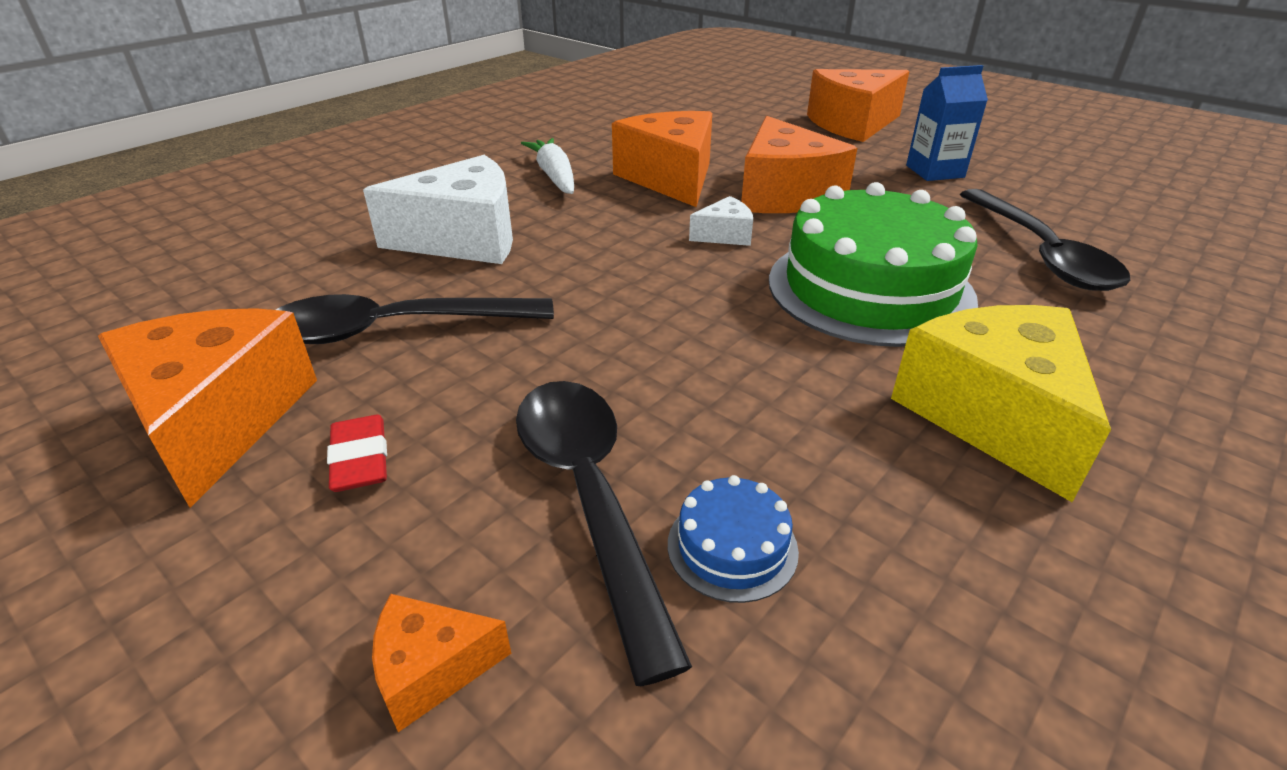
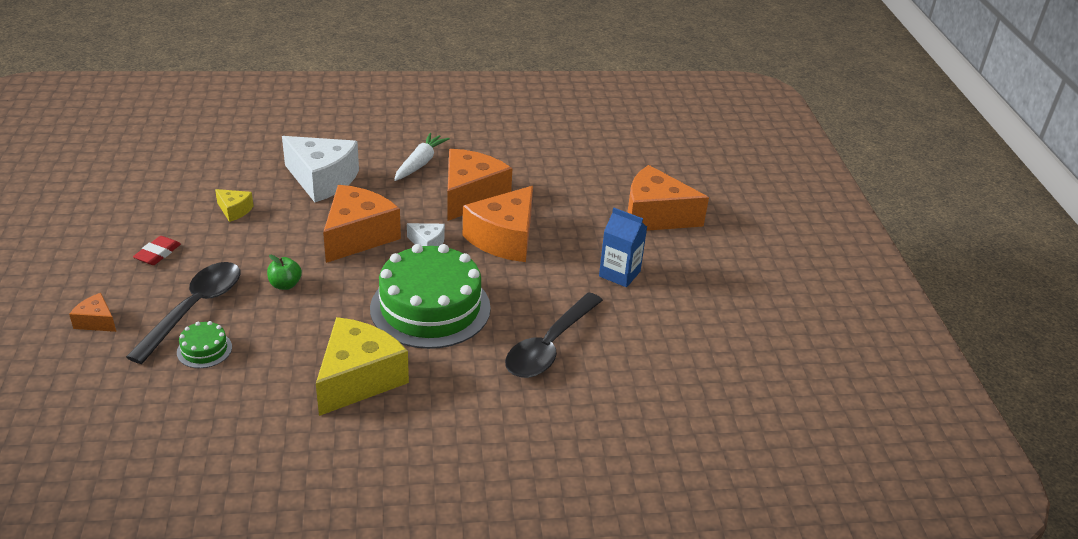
camera: 40 degrees right, 0 degrees up
(219, 420) = (142, 214): orange cheese -> orange cheese (358, 236)
(396, 329) = (234, 210): black spoon -> yellow cheese
(658, 371) = (285, 285): none -> green apple
(732, 547) = (204, 349): blue cake -> green cake

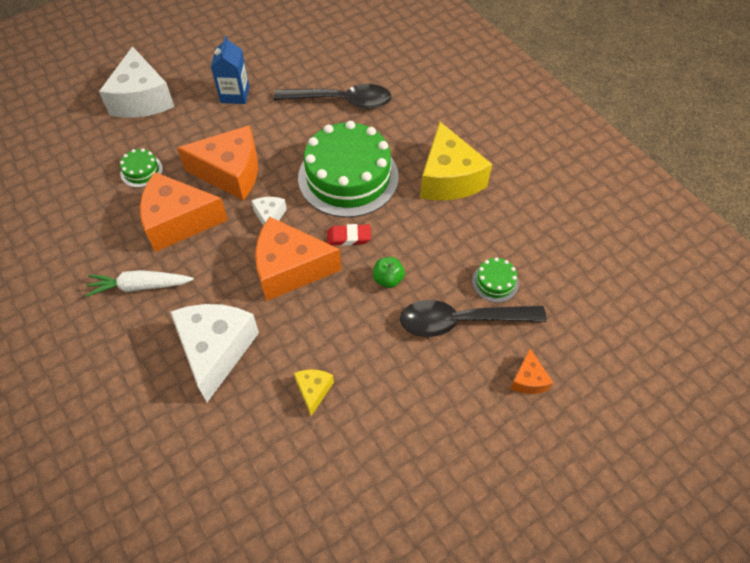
camera: 115 degrees left, 20 degrees up
(158, 253) = (418, 405): red eraser -> red eraser (349, 237)
(358, 379) = (448, 178): yellow cheese -> yellow cheese turned 105 degrees counterclockwise
(551, 193) = (141, 171): none -> green cake
(655, 216) = (142, 99): orange cheese -> white cheese

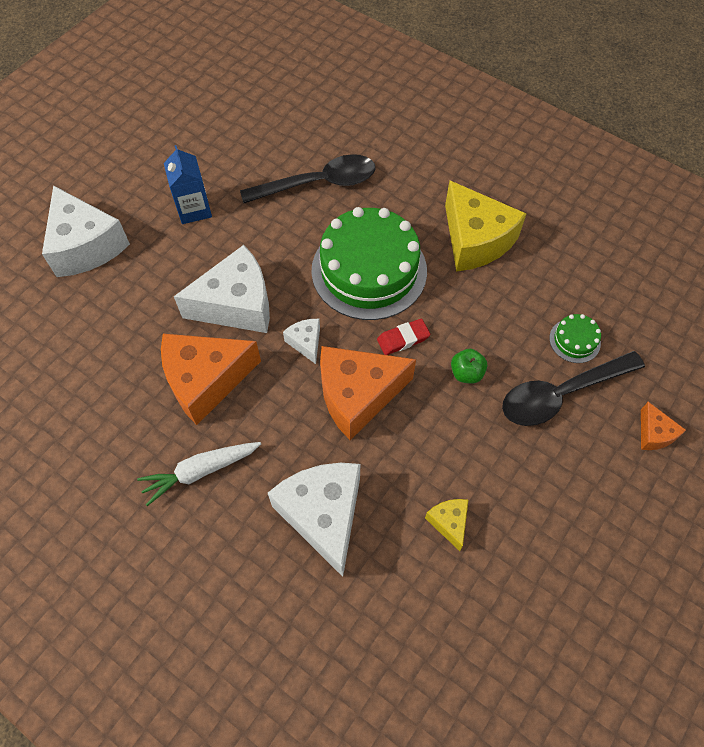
camera: 20 degrees left, 5 degrees up
(141, 171) = (131, 334): green cake -> none
(231, 173) = (236, 305): orange cheese -> white cheese

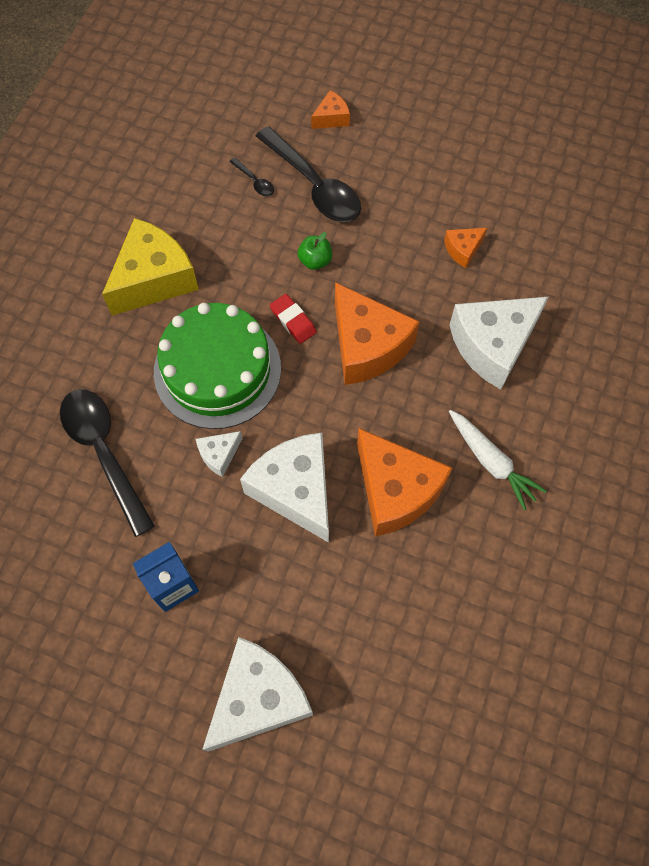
camera: 105 degrees left, 5 degrees up
(306, 342) = (323, 407): white cheese -> white cheese (219, 455)
(449, 522) = (463, 250): yellow cheese -> orange cheese
(574, 340) = (254, 181): green cake -> black spoon

